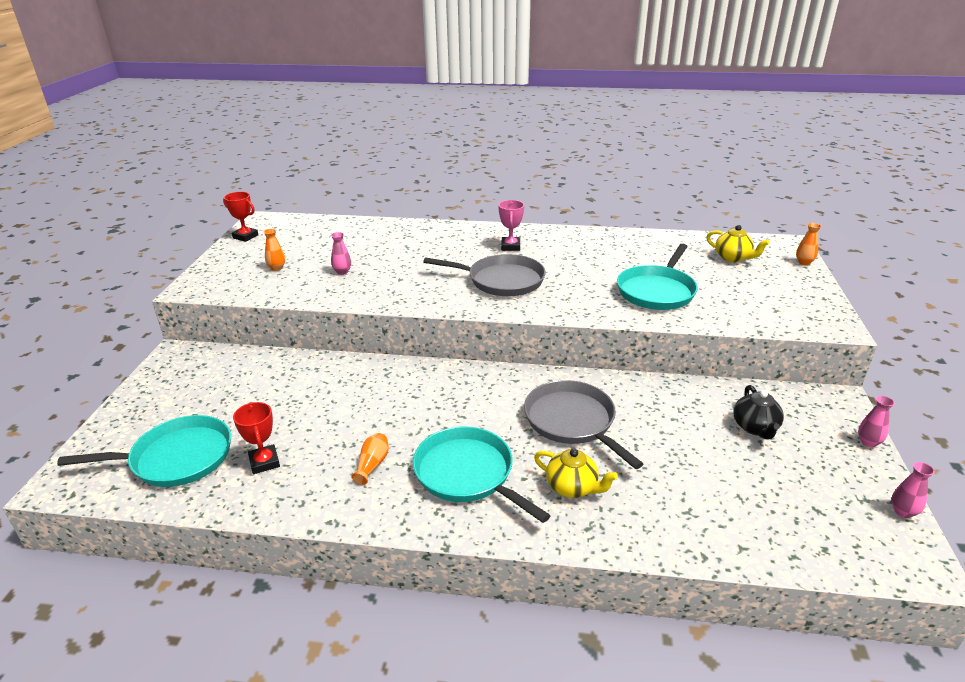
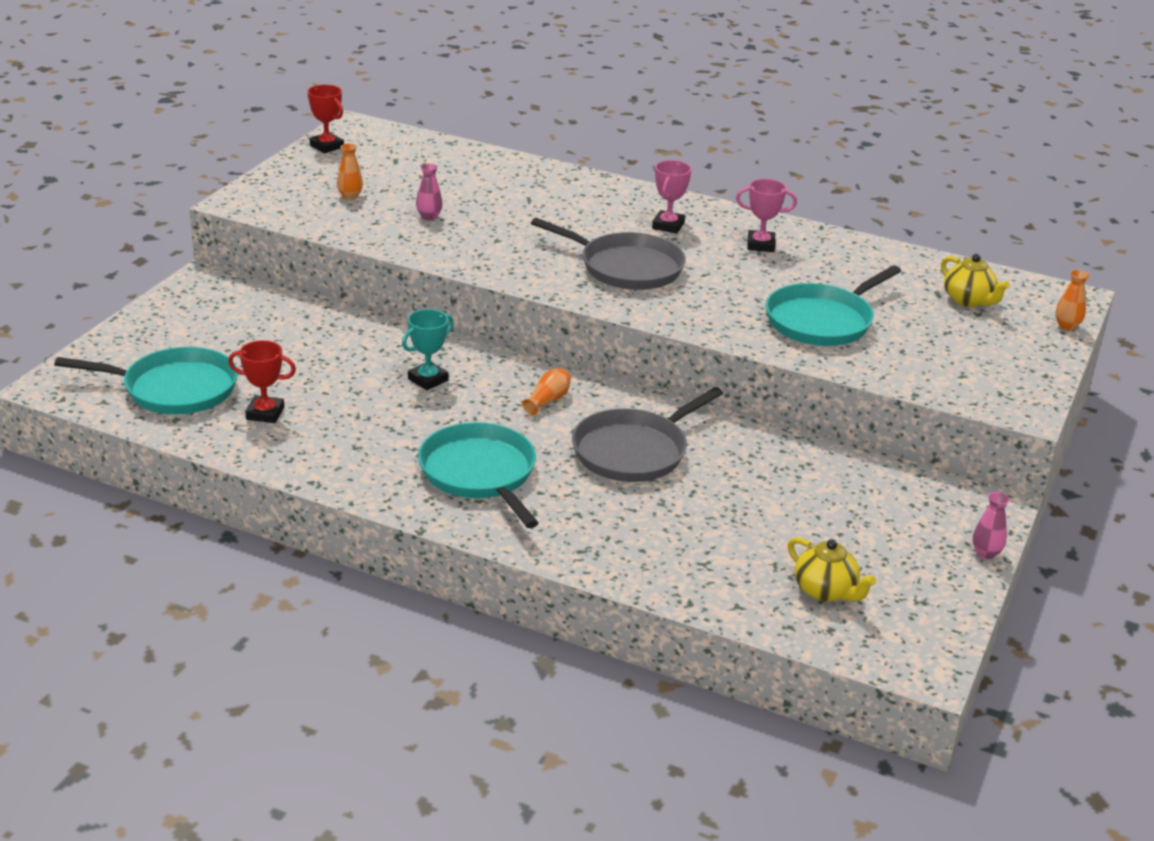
camera: 15 degrees right, 0 degrees up
(264, 462) = (265, 413): red trophy -> red trophy turned 75 degrees counterclockwise
(372, 464) = (380, 442): orange vase -> orange vase (548, 400)
(386, 398) = (428, 380): none -> turquoise trophy
(572, 421) = (634, 451): grey pan -> grey pan turned 120 degrees counterclockwise
(572, 487) = (589, 512): yellow teapot -> yellow teapot (825, 591)
(578, 248) = (760, 245): none -> pink trophy
(755, 427) = (855, 507): black teapot -> none
(903, 512) = (956, 622): pink vase -> none

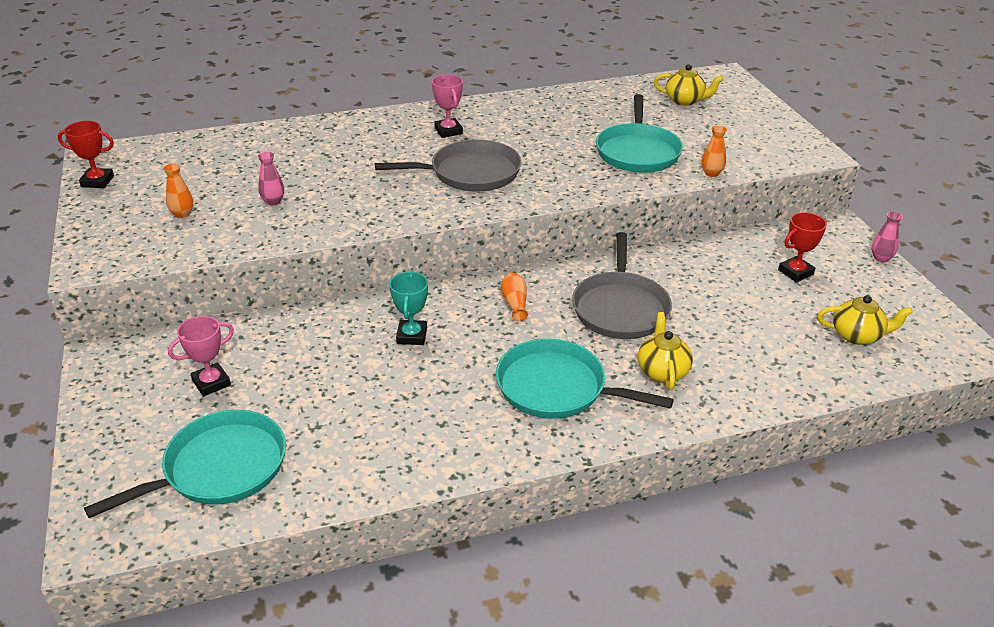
camera: 40 degrees left, 5 degrees up
(265, 413) = (330, 441): red trophy -> red trophy (795, 272)
(587, 512) = (662, 371): none -> yellow teapot
(760, 245) = (523, 118): pink trophy -> pink trophy (211, 383)
(1066, 326) = (752, 93): orange vase -> orange vase (711, 173)

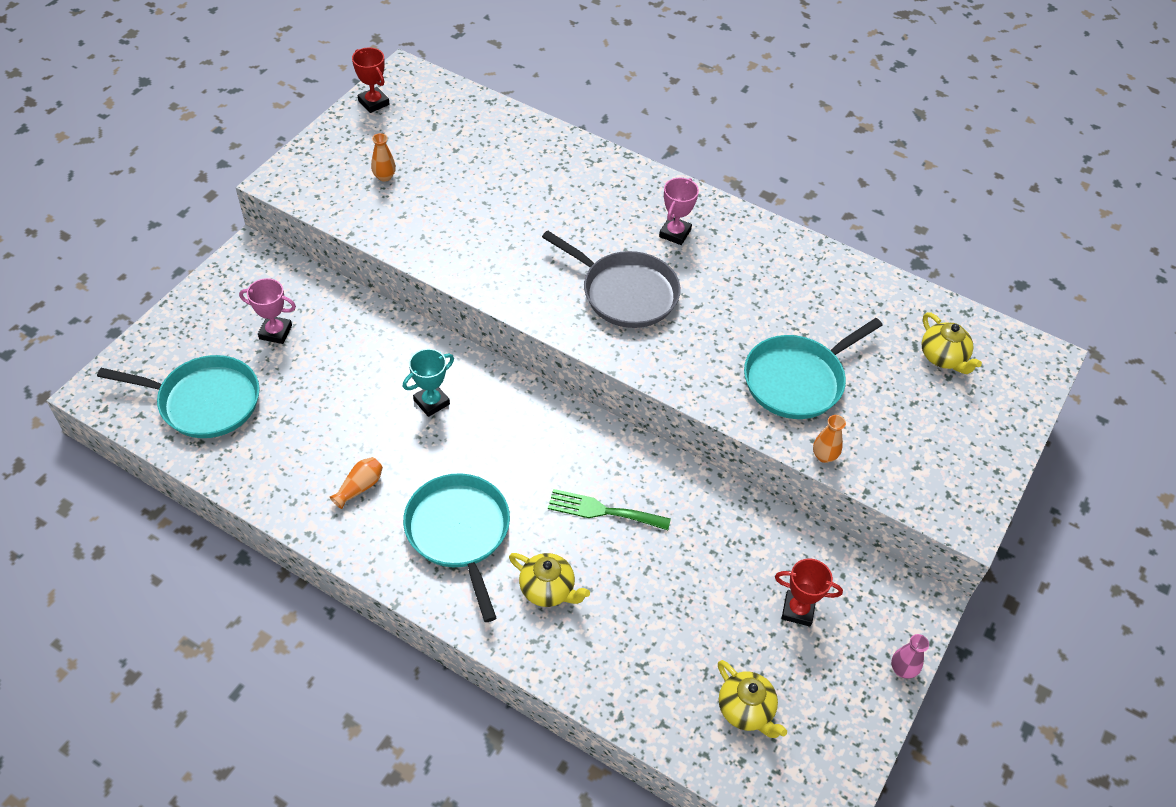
camera: 45 degrees right, 15 degrees up
(273, 201) = (453, 210): pink vase -> none
(515, 303) = (535, 437): orange vase -> orange vase (359, 487)
(620, 308) = (602, 511): grey pan -> green fork
(662, 371) = (548, 589): yellow teapot -> yellow teapot turned 75 degrees clockwise

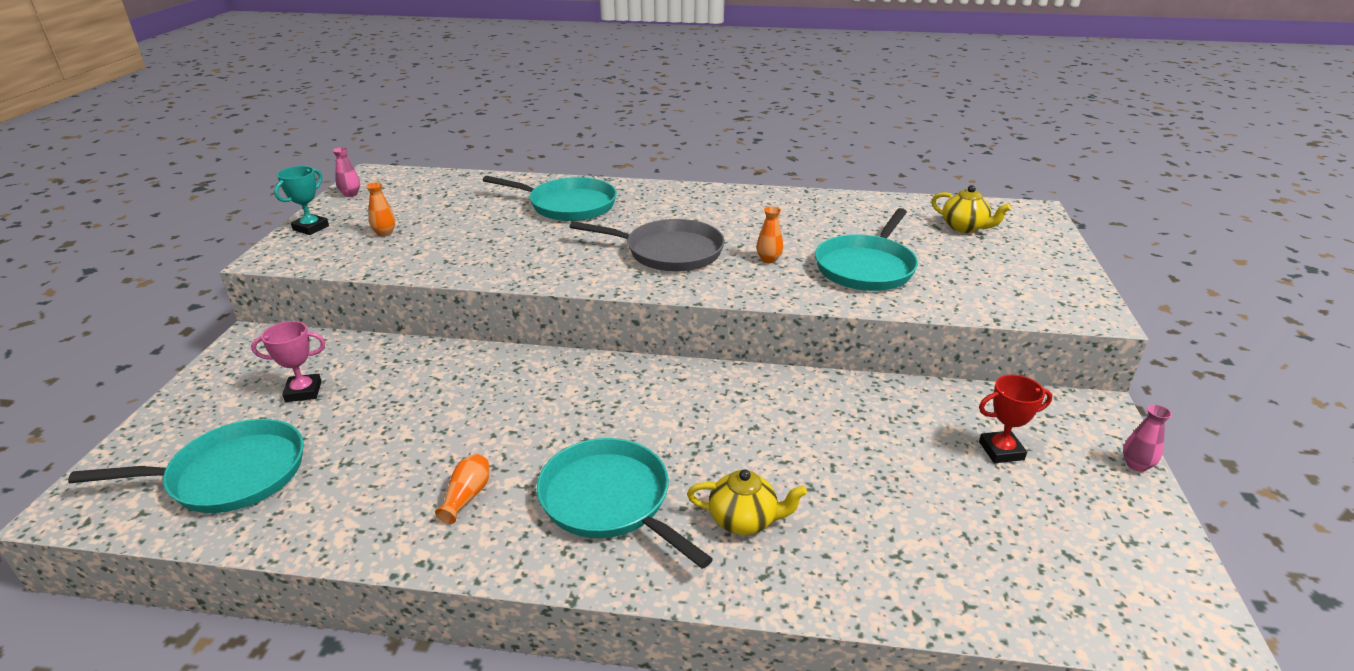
camera: 20 degrees left, 20 degrees down
(373, 103) = (350, 194): red trophy -> pink vase
(431, 402) = (513, 400): turquoise trophy -> turquoise trophy (311, 228)
(567, 188) = (568, 205): none -> turquoise pan
(602, 511) = (751, 433): green fork -> none
(675, 233) = (683, 210): pink trophy -> none
(746, 710) = (1036, 556): yellow teapot -> none
(824, 456) = (937, 307): orange vase -> orange vase (768, 260)

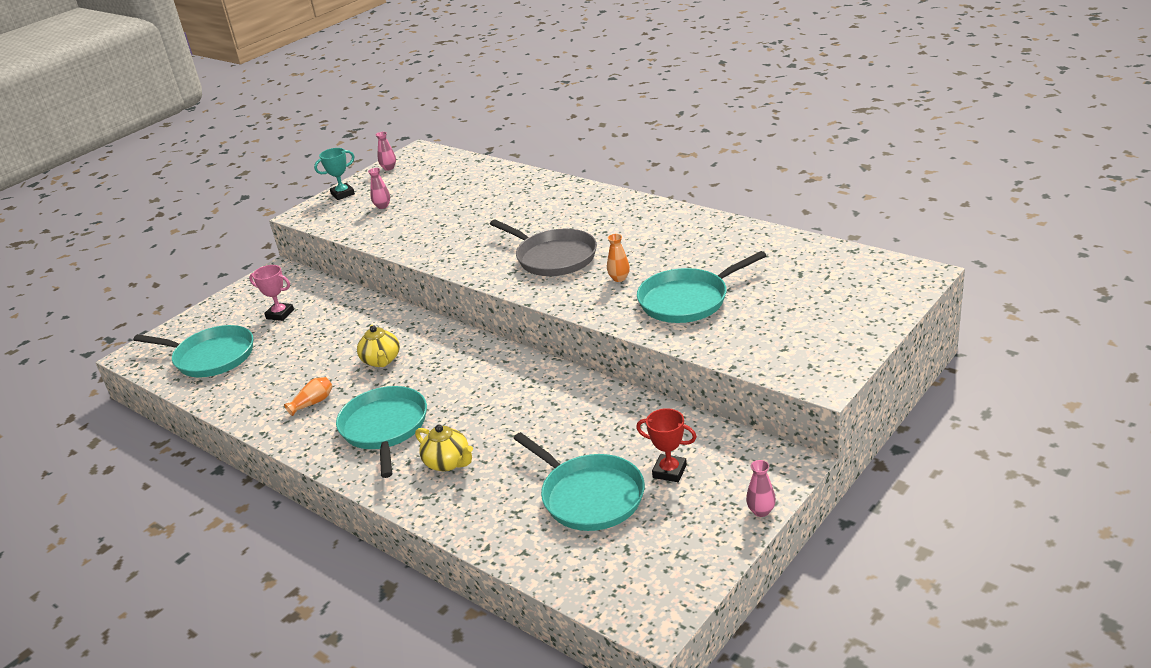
camera: 35 degrees right, 0 degrees up
(384, 233) = (382, 206): orange vase -> pink vase
(568, 205) = (525, 202): turquoise pan -> turquoise pan (589, 496)
(964, 227) = (824, 279): yellow teapot -> yellow teapot (381, 361)

